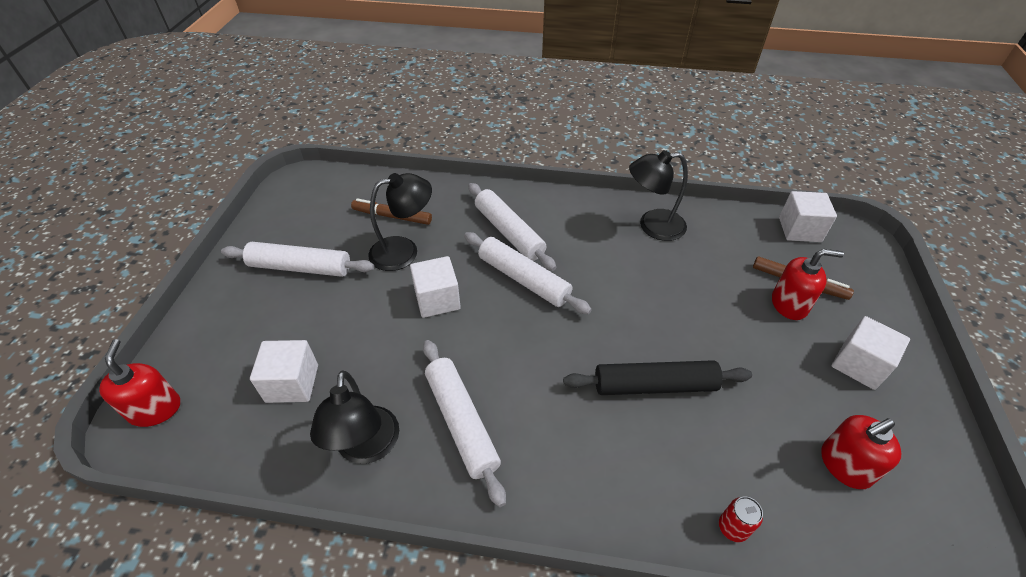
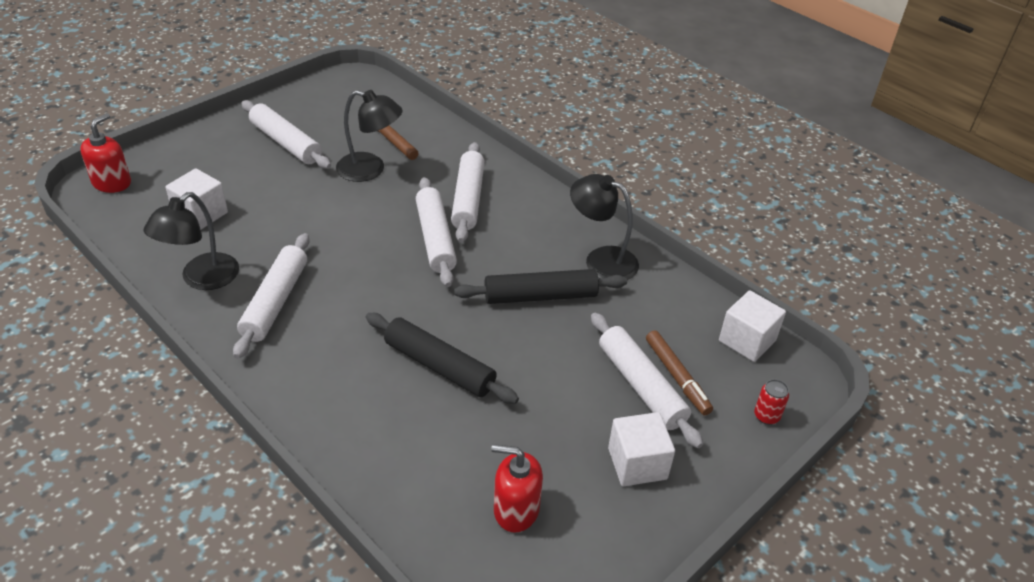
camera: 35 degrees right, 5 degrees down
(437, 299) = (353, 216): white cube -> none
(650, 279) = (540, 296): none -> black rolling pin
(732, 528) = (374, 480): red can -> red can (766, 416)
(789, 304) = (641, 386): red soap dispenser -> white rolling pin

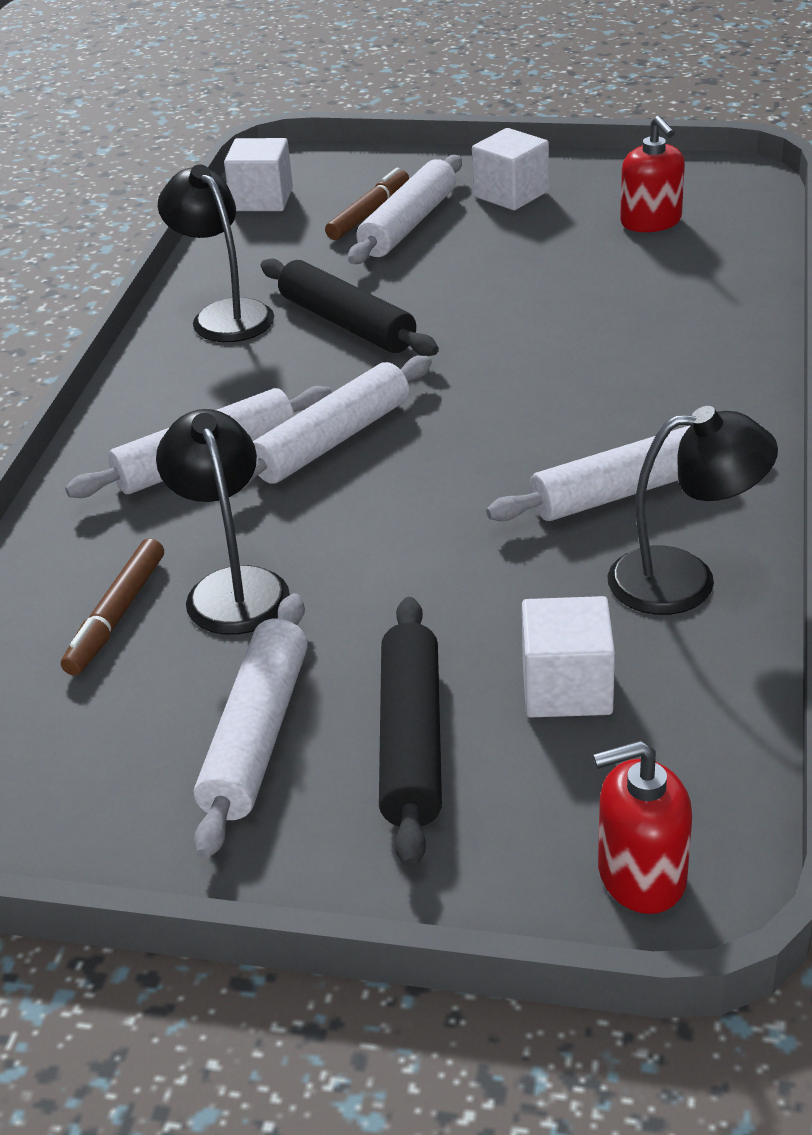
camera: 120 degrees left, 5 degrees down
(439, 366) = (550, 330): black rolling pin -> black rolling pin (412, 741)
(601, 260) = (224, 314): black lamp -> black lamp turned 150 degrees clockwise
(766, 416) = (361, 164): red can -> none

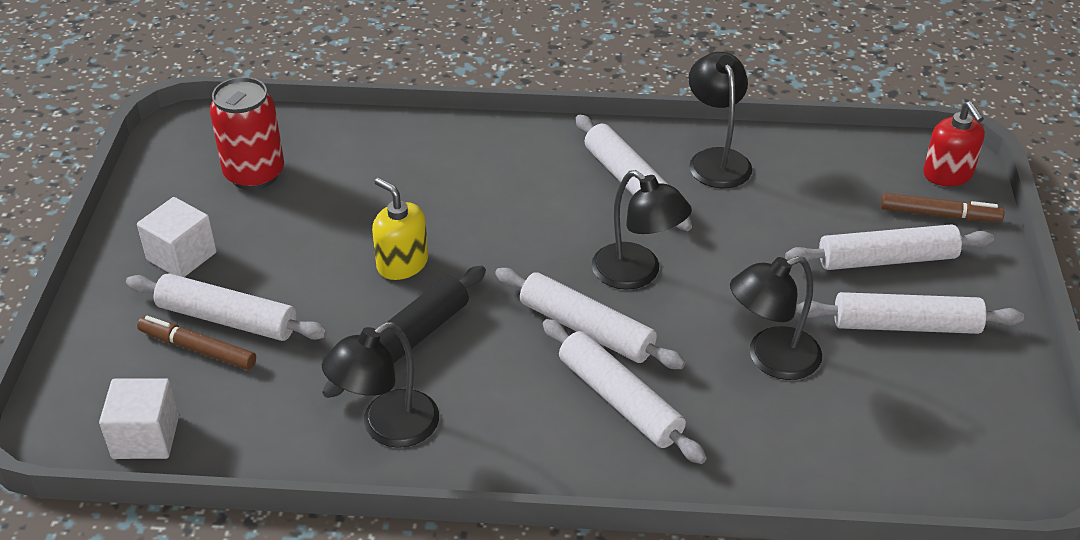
camera: 100 degrees left, 5 degrees up
(116, 616) = (817, 417): brown marker -> brown marker (939, 215)
(412, 741) = (886, 259): black rolling pin -> white rolling pin
(425, 484) = (637, 274): none -> black lamp
(477, 316) = (402, 263): none -> yellow soap dispenser
(567, 688) = (823, 202): white cube -> none
(651, 222) = (254, 174): red soap dispenser -> red can

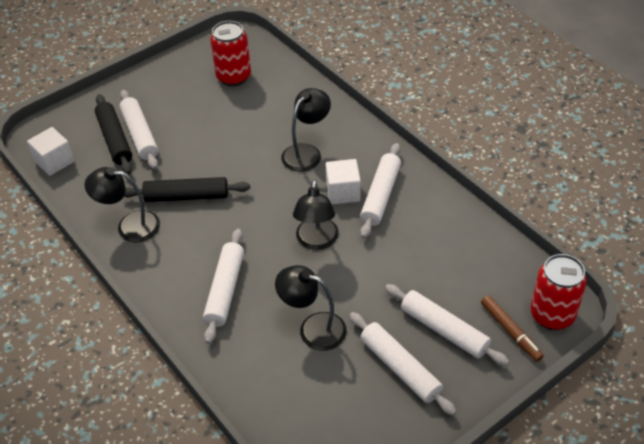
camera: 50 degrees right, 5 degrees up
(182, 256) = (160, 95): white cube -> white cube (343, 192)
(198, 349) = (114, 139): brown marker -> black rolling pin
(402, 263) = (231, 160): yellow soap dispenser -> none
(586, 329) = (258, 248): white rolling pin -> none
(716, 159) = (439, 215): black lamp -> black lamp (306, 152)
(948, 174) = (552, 315): red soap dispenser -> red can

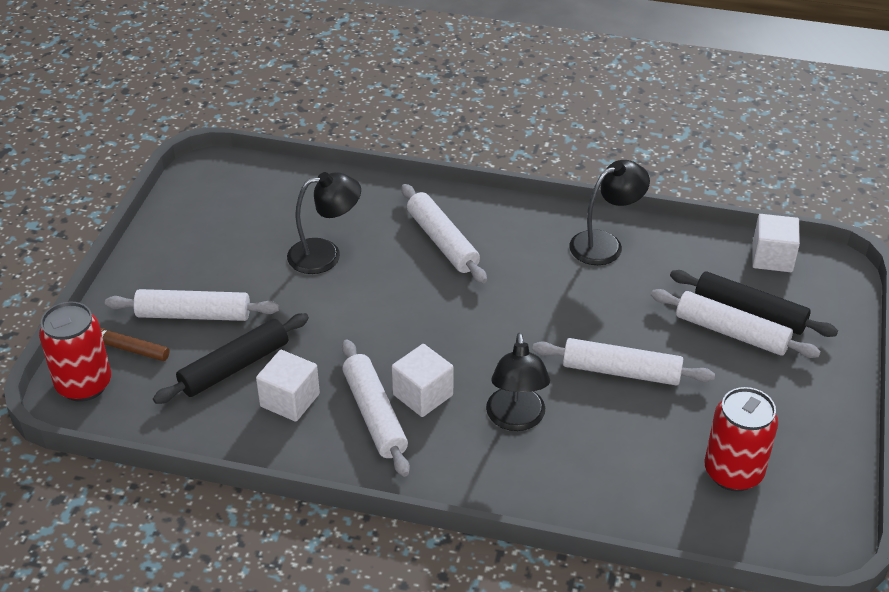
camera: 140 degrees right, 5 degrees down
(186, 196) = (588, 299): black rolling pin -> black rolling pin (234, 367)
(316, 241) = (399, 328): black lamp -> none
(400, 368) = (214, 265): white rolling pin -> white rolling pin (621, 371)
(423, 231) = (290, 400): none -> white cube

